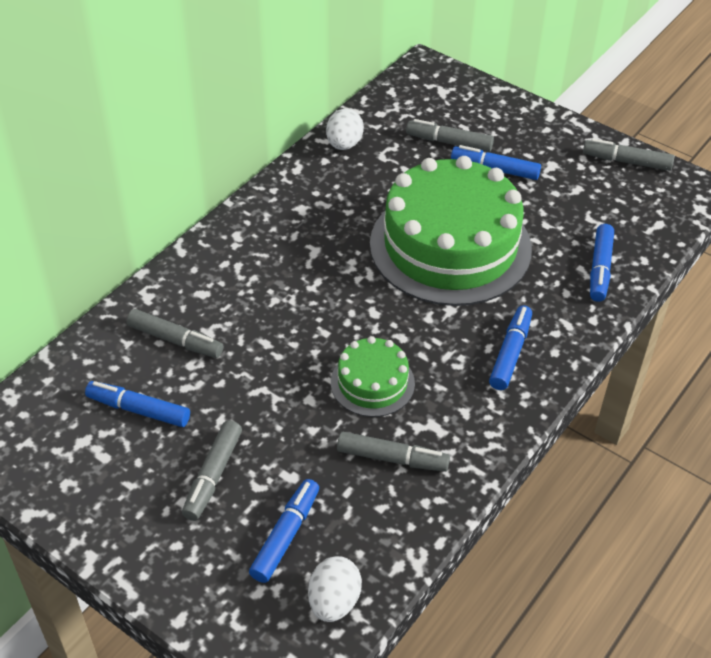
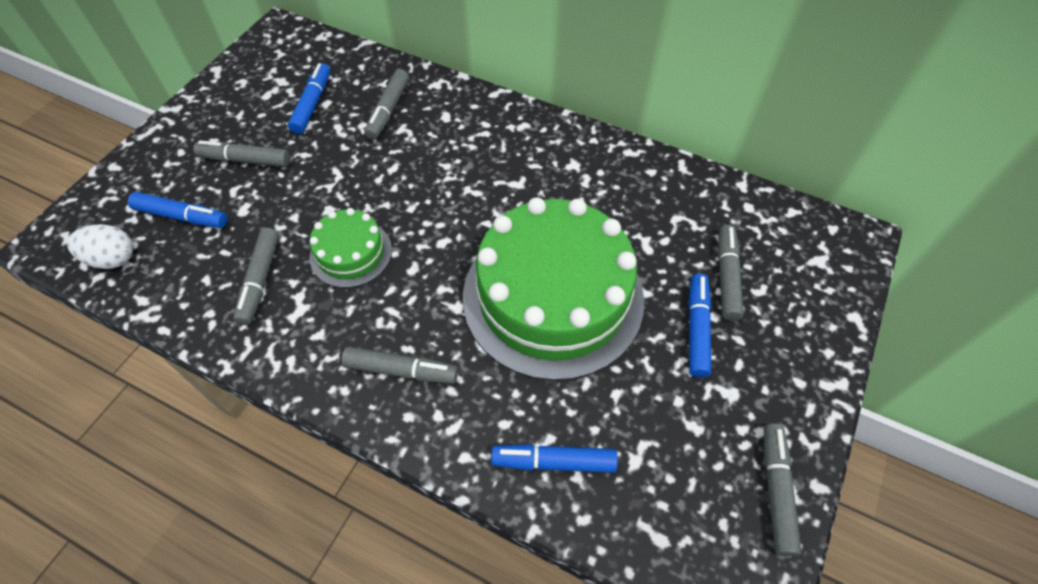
camera: 80 degrees right, 10 degrees up
(344, 144) = (683, 183): white egg -> none
(510, 353) = (401, 370): blue marker -> grey marker

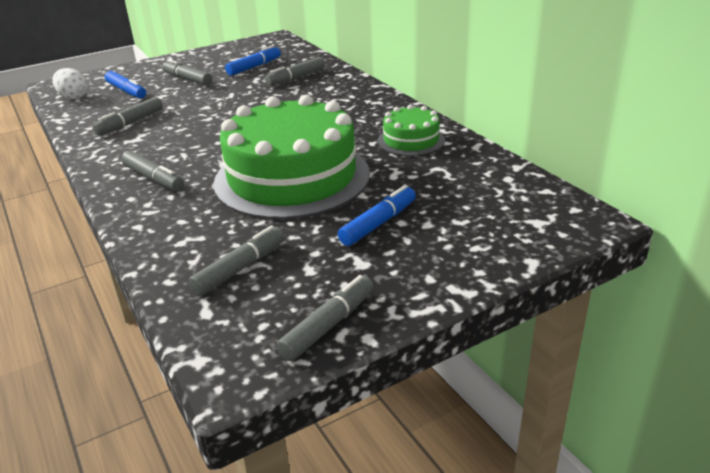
camera: 35 degrees right, 25 degrees down
(351, 253) = (193, 126): green cake -> green cake (411, 140)
(554, 462) = (187, 248): blue marker -> none
(726, 277) = (439, 206): grey marker -> grey marker (240, 268)

